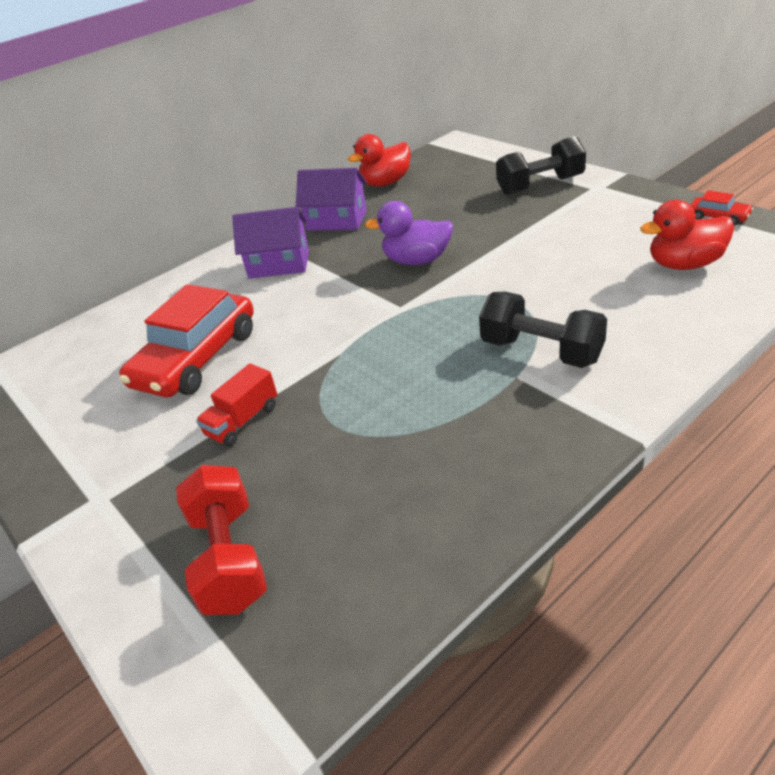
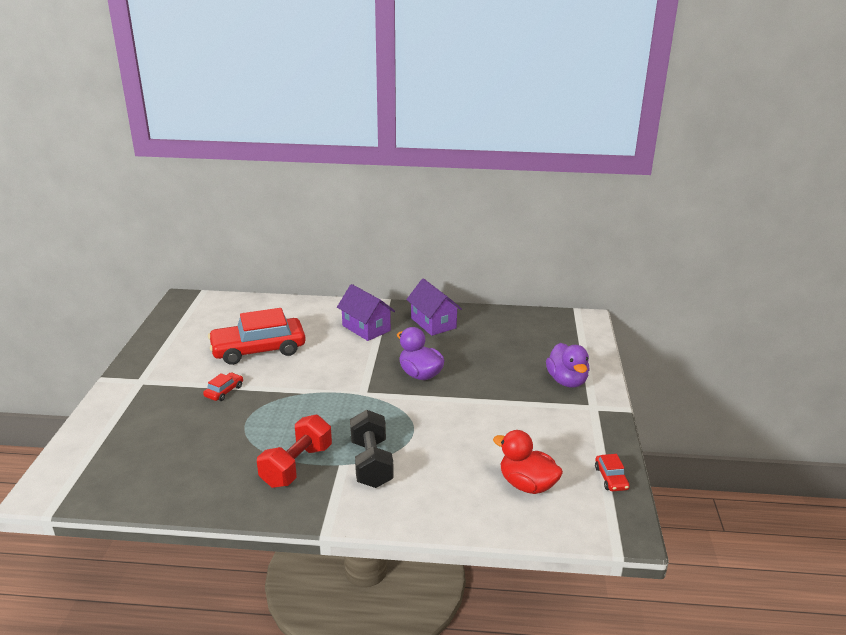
camera: 40 degrees right, 10 degrees down
(229, 558) = (133, 438): red dumbbell -> red dumbbell (297, 466)
(243, 421) = (224, 391): red truck -> red car
(385, 183) = (498, 318): red duck -> none
(540, 185) = (567, 381): black dumbbell -> purple duck

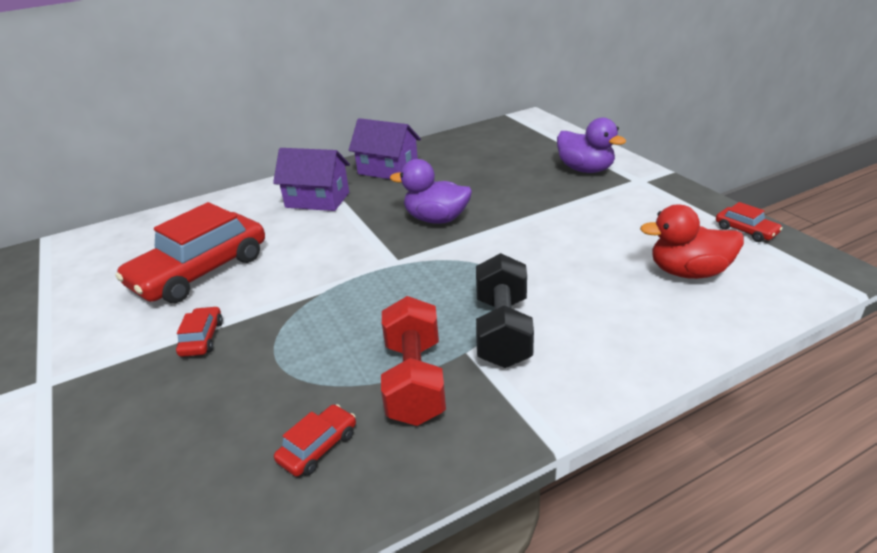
camera: 30 degrees left, 5 degrees up
(222, 474) = (318, 447): none -> red car
(371, 463) = (503, 331): black dumbbell -> black dumbbell turned 45 degrees clockwise

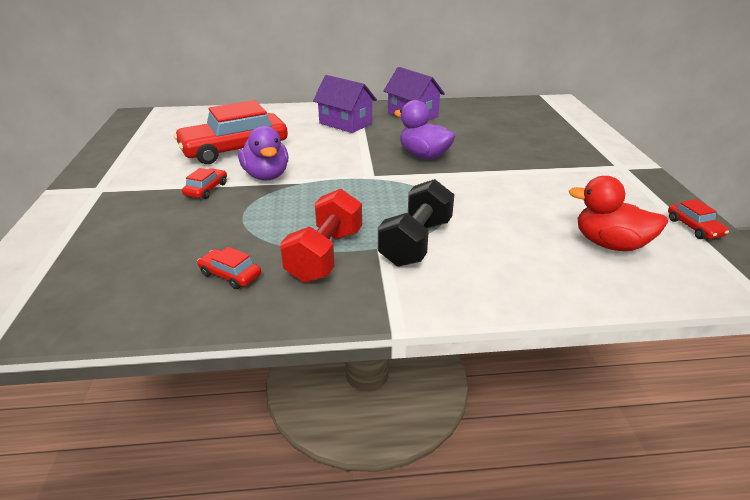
camera: 20 degrees right, 0 degrees up
(318, 447) = (230, 275): red car -> red car turned 120 degrees counterclockwise
(585, 169) = (578, 148): purple duck -> purple duck (266, 176)

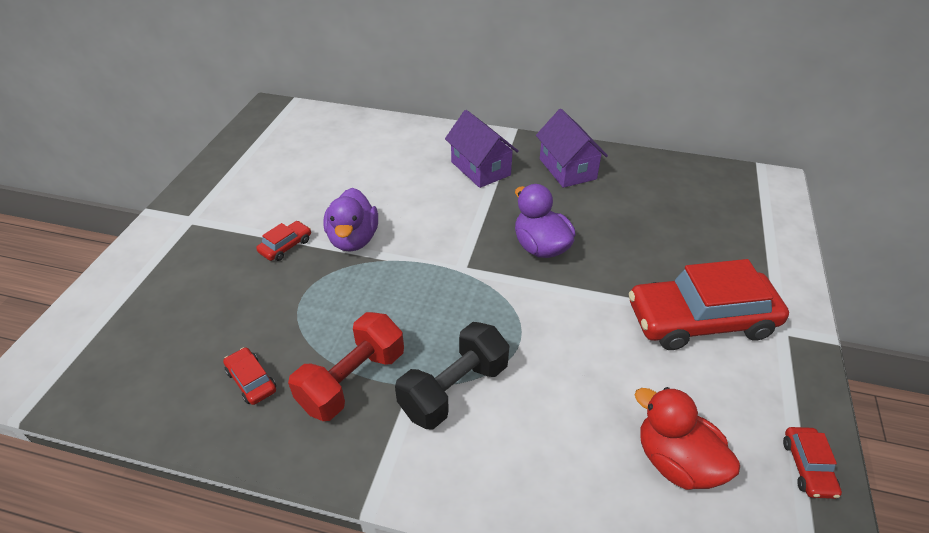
camera: 20 degrees right, 10 degrees up
(234, 149) = (341, 187): red car -> red car (700, 320)

